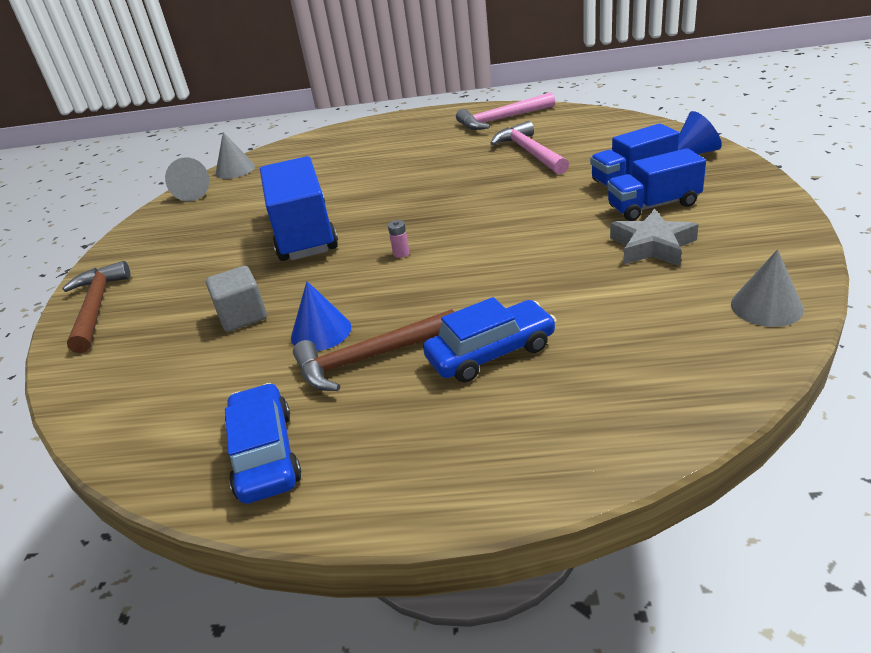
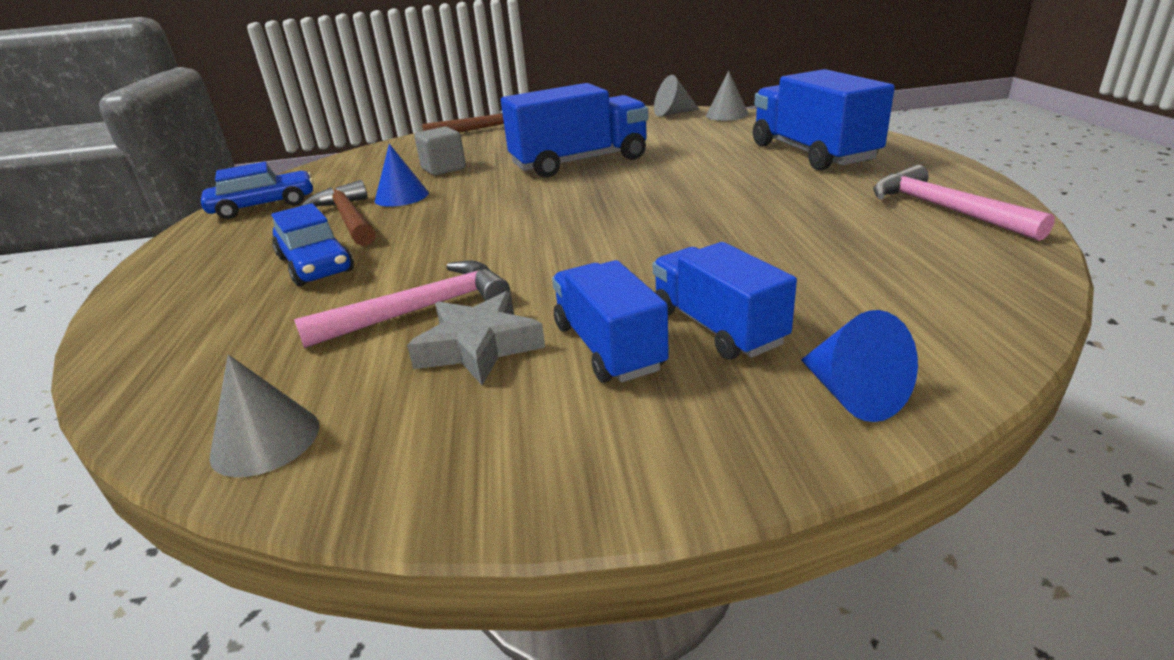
camera: 80 degrees right, 5 degrees down
(374, 144) = (812, 153): none -> blue truck
(401, 253) = (523, 205): pink battery -> none
(530, 152) = (810, 240): pink hammer -> pink hammer (420, 310)

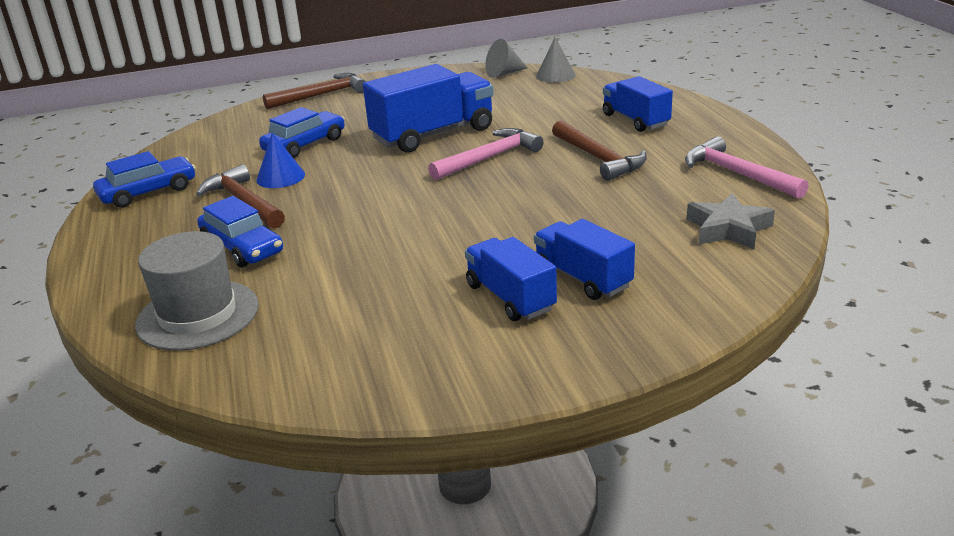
camera: 10 degrees left, 0 degrees up
(210, 340) = (198, 315): none -> grey hat
(265, 440) = (296, 377): grey cone -> none
(420, 310) = (357, 280): pink hammer -> pink hammer (489, 158)
(443, 169) = (305, 145): grey cube -> blue car
(479, 347) = (416, 304): grey star -> grey star (728, 229)
(762, 188) = (598, 158): none -> brown hammer
(812, 153) = (635, 120): blue truck -> blue truck, size x0.63
(852, 394) = (674, 315): blue cone -> none

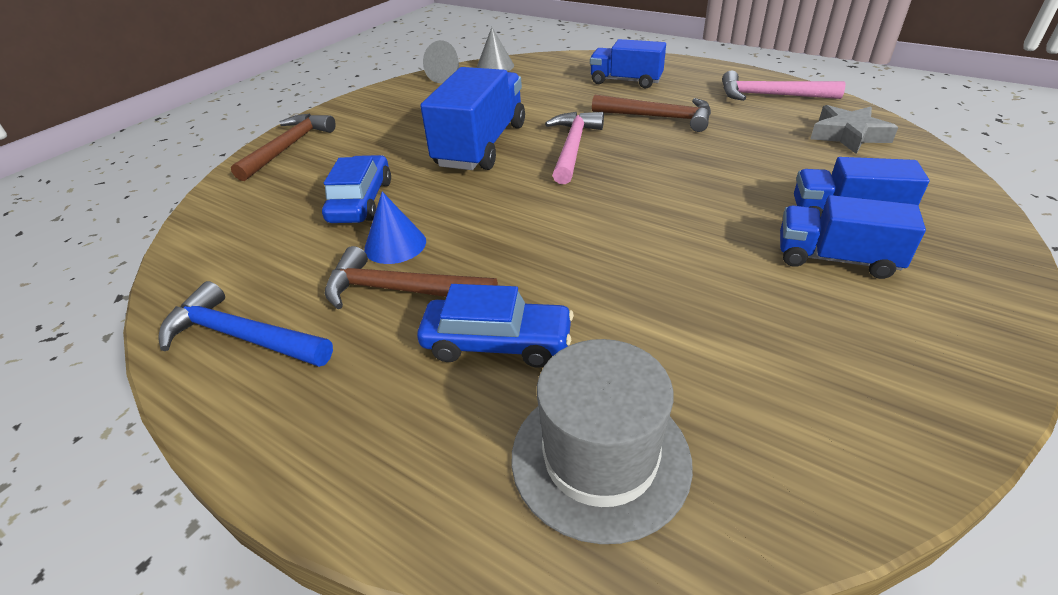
camera: 40 degrees left, 10 degrees up
(148, 192) = (242, 336): blue car -> blue hammer

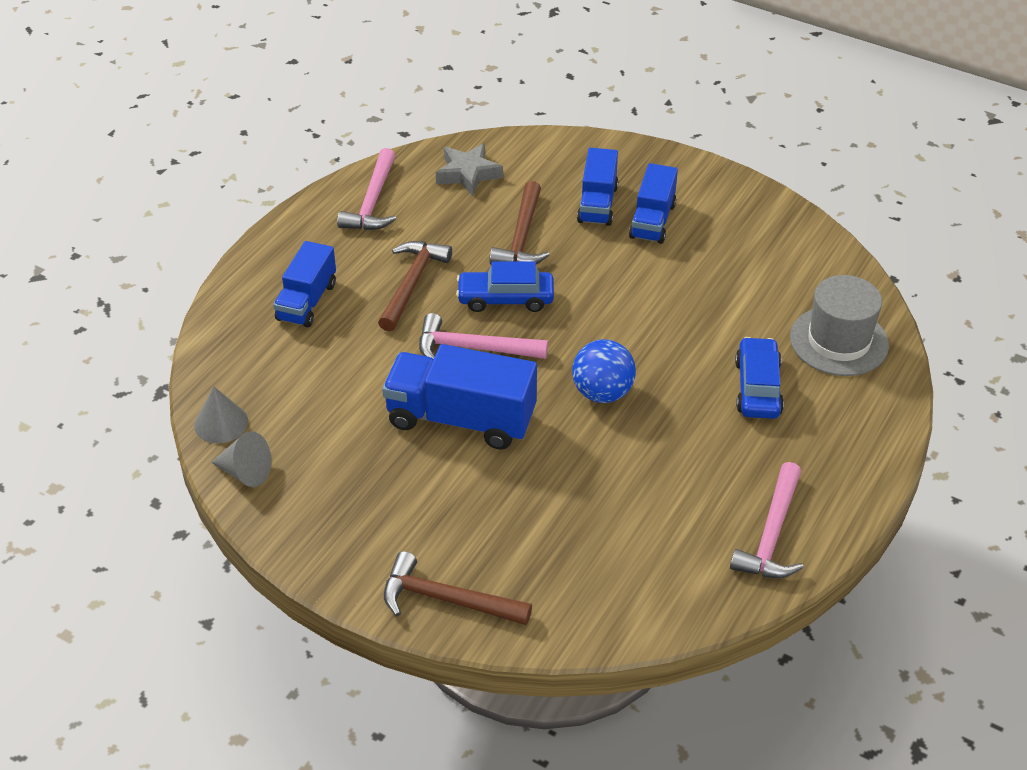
camera: 95 degrees left, 5 degrees up
(242, 336) = (771, 534): blue hammer -> pink hammer
(361, 201) = (574, 500): blue car -> blue car (505, 298)
(395, 245) = (647, 461): blue cone -> none
(401, 290) = (708, 447): brown hammer -> brown hammer (521, 237)
(504, 217) = (602, 393): none -> blue ball

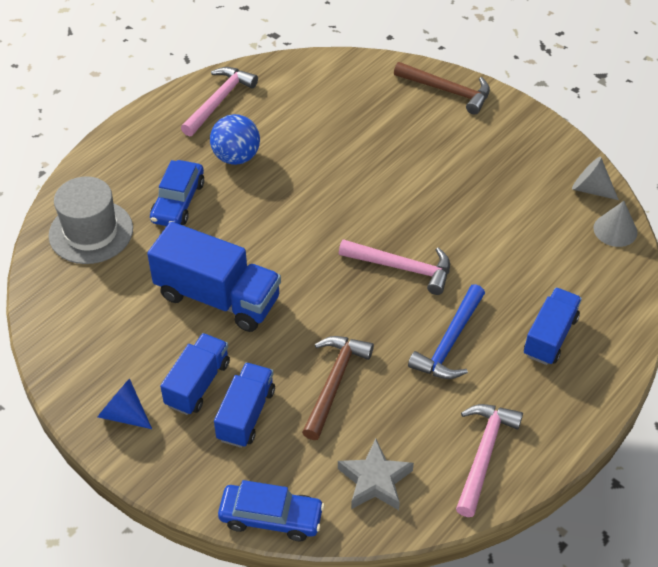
camera: 170 degrees left, 5 degrees up
(412, 284) = (449, 342): brown hammer -> blue hammer
(461, 419) = (421, 208): blue truck -> blue truck (218, 297)
(505, 298) = (364, 313): blue car -> blue car (271, 517)
(602, 393) = (303, 214): blue ball -> blue ball (236, 157)
(709, 192) = (124, 414): none -> blue cone

